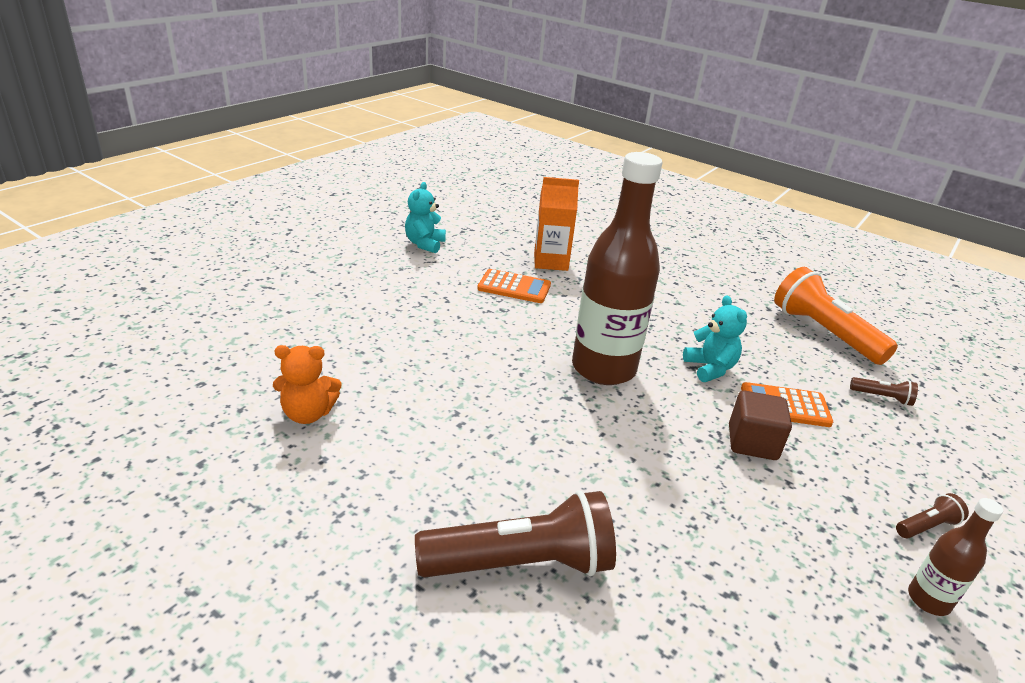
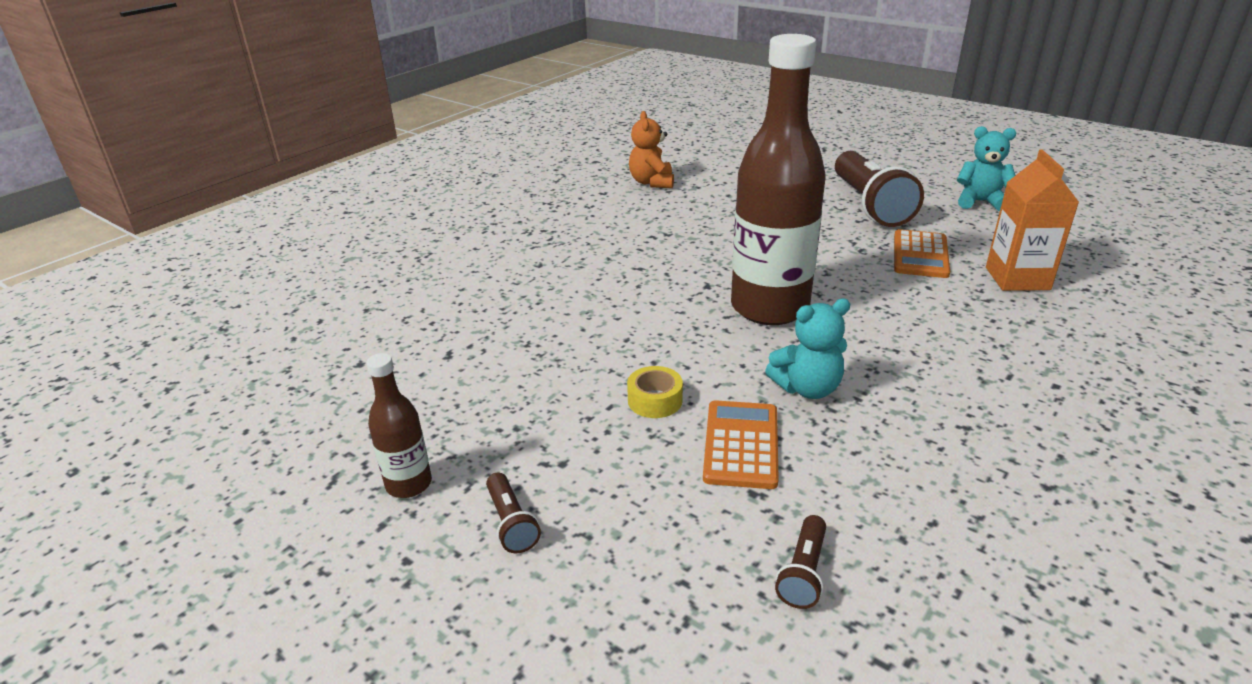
camera: 95 degrees right, 0 degrees up
(521, 563) = (497, 264): brown flashlight -> brown flashlight (870, 205)
(752, 443) = (655, 400): brown cube -> yellow tape
(823, 332) = (1003, 548): orange flashlight -> none

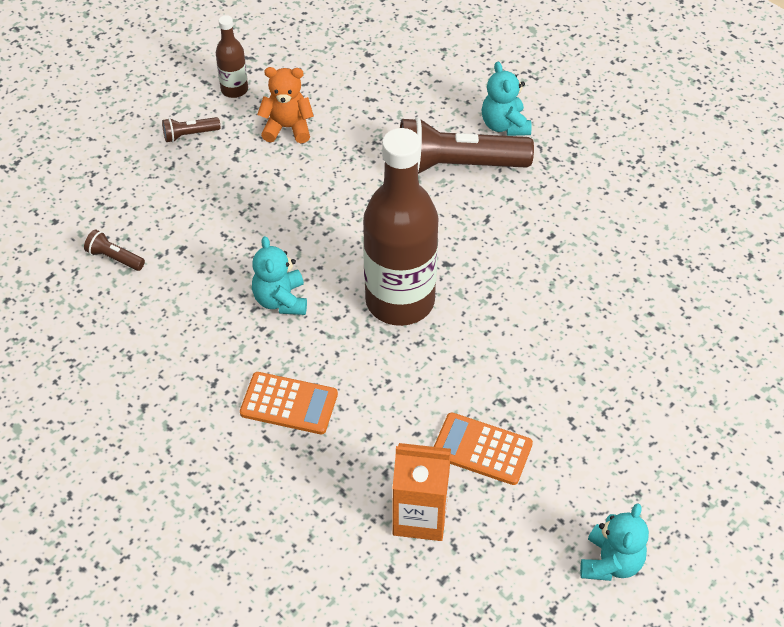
camera: 95 degrees right, 20 degrees up
(501, 265) = (504, 125): none -> turquoise teddy bear
(652, 182) = (689, 249): orange teddy bear -> orange teddy bear (287, 128)
(655, 400) = (287, 209): yellow tape -> none
(741, 445) = (228, 249): orange calculator -> orange calculator (289, 404)
(870, 205) = (610, 442): brown flashlight -> brown flashlight (456, 165)

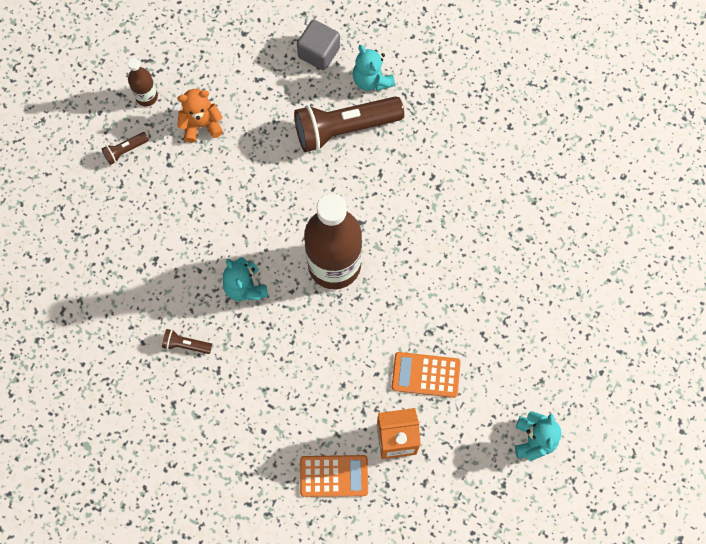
camera: 15 degrees left, 20 degrees up
(114, 258) = (106, 281): brown flashlight -> brown flashlight (185, 344)
(289, 404) = (278, 374): orange calculator -> orange calculator (334, 476)
(449, 87) = (319, 52): none -> grey cube

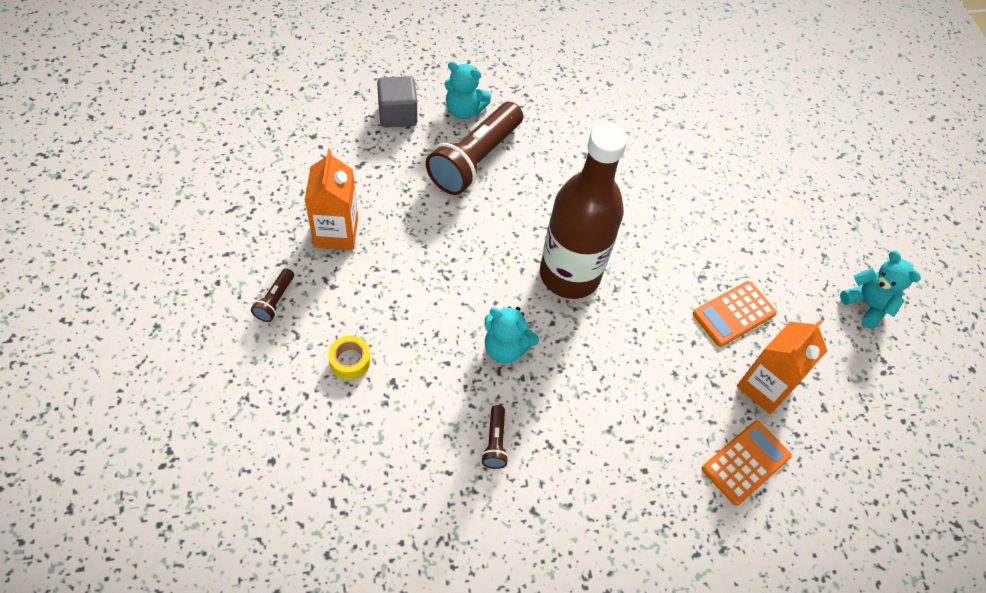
camera: 45 degrees left, 15 degrees down
(140, 226) = (350, 361): none -> yellow tape
(146, 96) = (258, 240): brown bottle -> none
(185, 344) = (495, 442): brown flashlight -> brown flashlight turned 60 degrees counterclockwise
(201, 124) = (336, 232): orange teddy bear -> orange carton

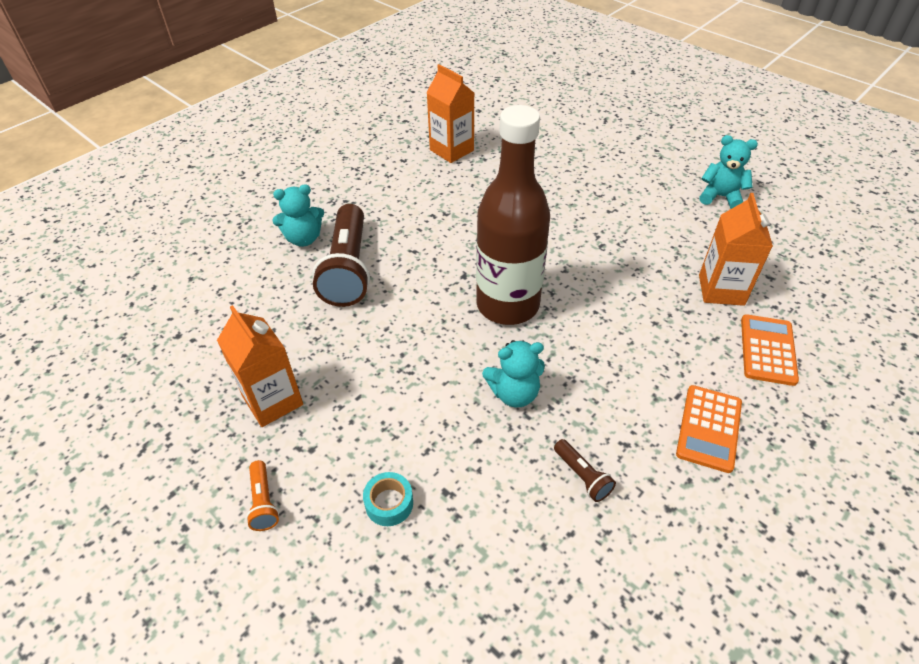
camera: 30 degrees left, 10 degrees down
(275, 301) = (263, 502): brown flashlight -> orange flashlight
(350, 361) = (389, 503): yellow tape -> turquoise tape
(397, 114) = (246, 274): grey cube -> none
(660, 99) = (451, 150): none -> orange carton
(733, 314) = (648, 256): orange calculator -> orange calculator (708, 428)

